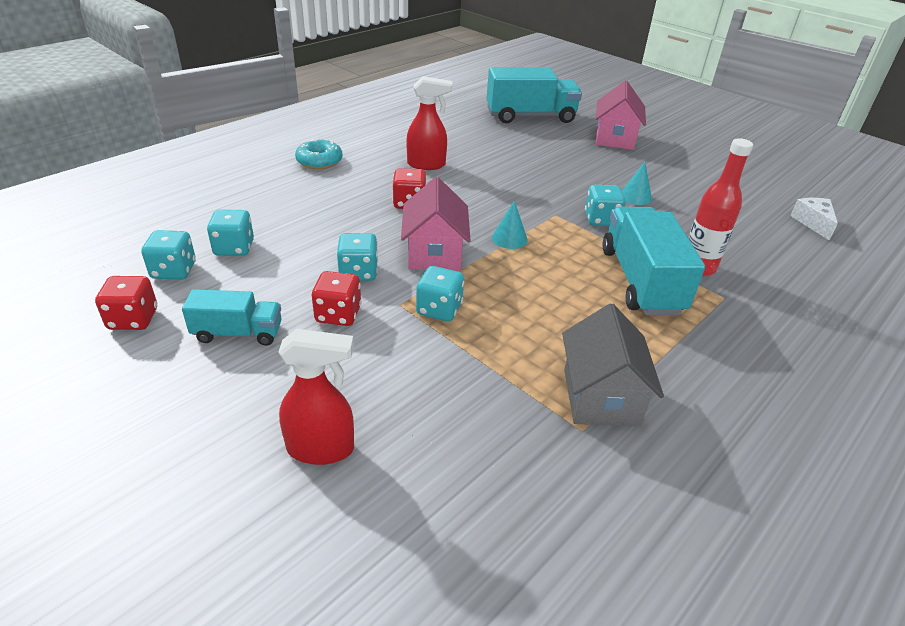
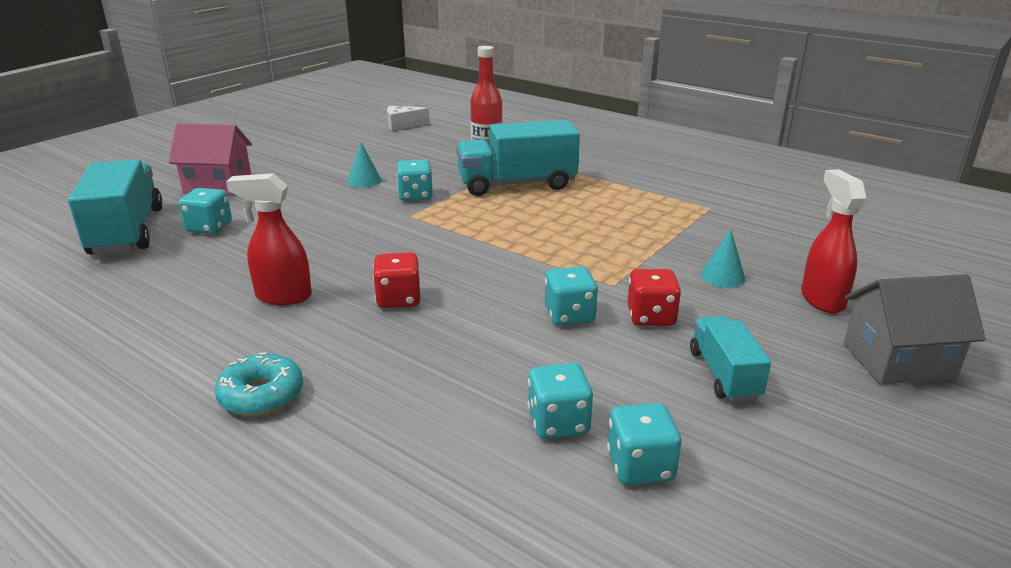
camera: 95 degrees left, 10 degrees down
(133, 319) = (761, 468): red dice -> none
(427, 165) = (282, 296): red spray bottle -> red spray bottle turned 75 degrees counterclockwise
(434, 254) = (511, 274): pink house -> none
(439, 309) = (608, 265): turquoise dice -> turquoise dice (209, 228)
(509, 238) = (466, 237): turquoise cone -> turquoise cone (722, 276)
(600, 397) = (673, 202): grey house -> grey house (898, 361)

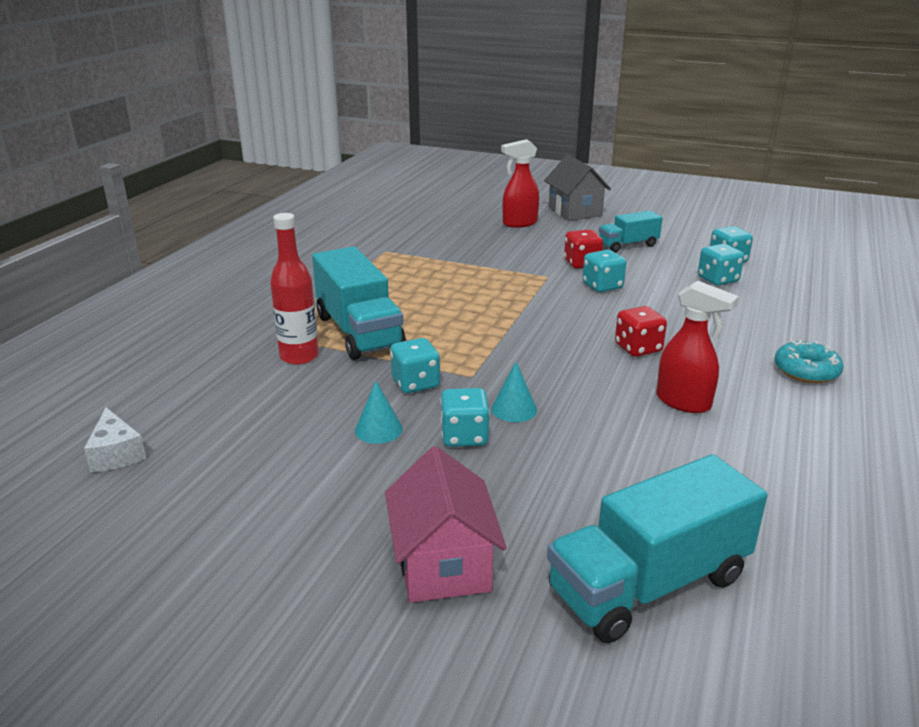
camera: 105 degrees left, 0 degrees up
(209, 228) = (586, 508): turquoise dice -> turquoise dice (464, 436)
(282, 296) = (684, 402): red spray bottle -> red spray bottle turned 45 degrees counterclockwise
(722, 276) = (508, 246): turquoise cone -> turquoise cone (514, 409)

